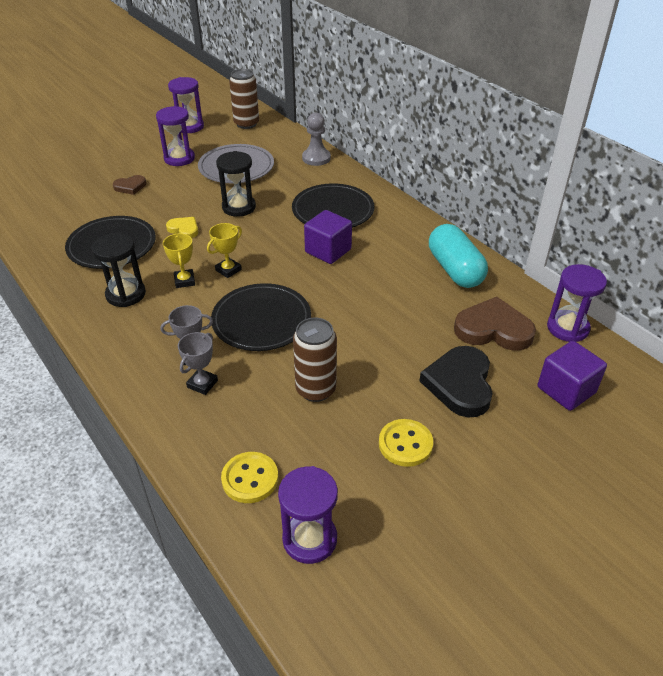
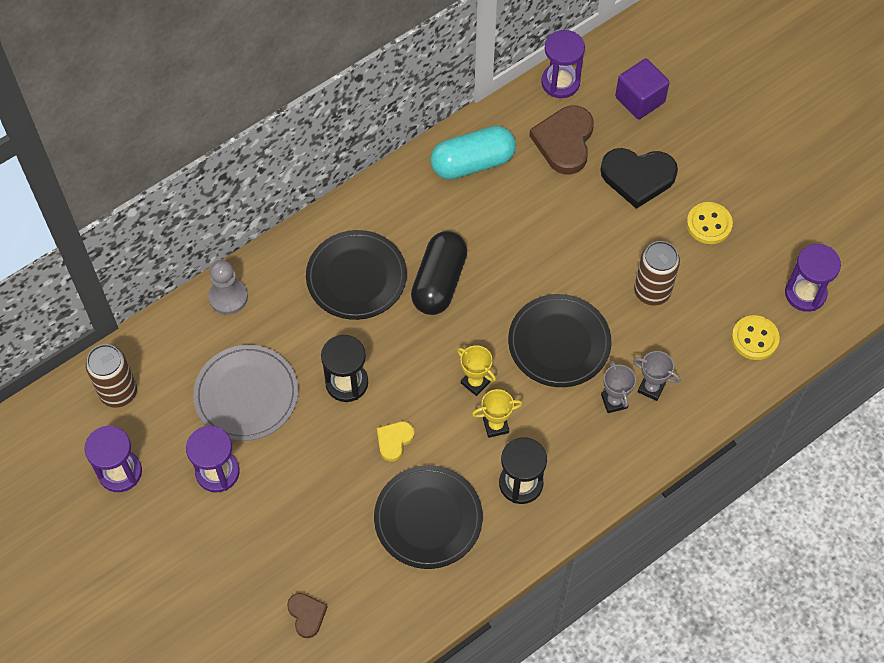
camera: 90 degrees left, 20 degrees up
(130, 187) = (291, 524): brown heart -> brown heart (307, 615)
(328, 251) = (439, 282): purple cube -> black capsule

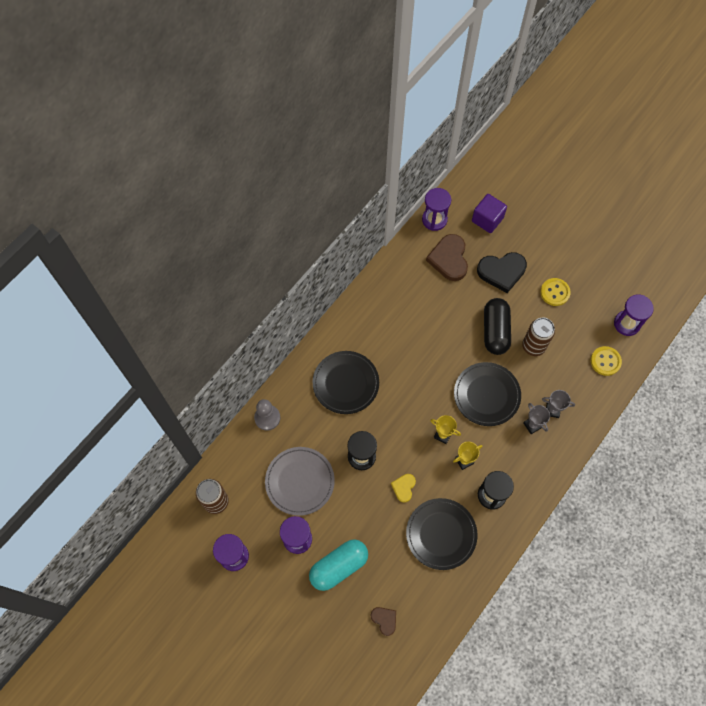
camera: 15 degrees left, 5 degrees up
(439, 282) = (399, 373): black capsule -> black capsule (495, 331)
(472, 163) = (396, 287): turquoise capsule -> turquoise capsule (339, 567)

